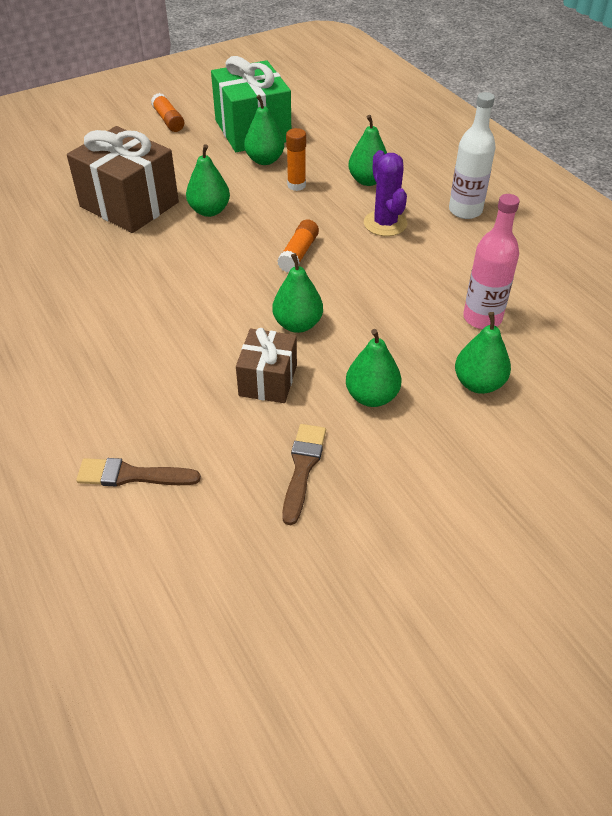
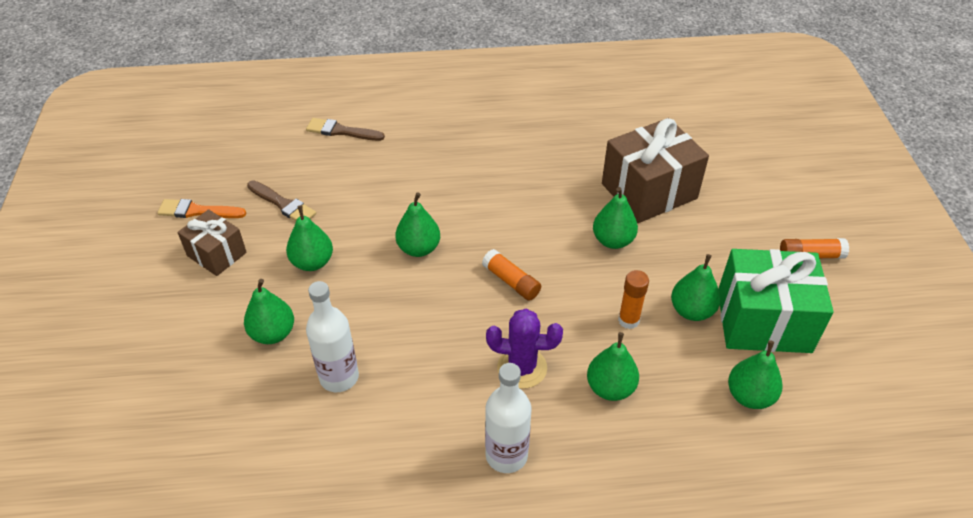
camera: 115 degrees right, 0 degrees up
(132, 475) = (341, 131): brown brush -> brown brush turned 105 degrees counterclockwise
(268, 380) = (372, 212): brown gift -> brown gift (216, 254)
(326, 127) = (749, 396): none -> green pear
(370, 555) = (197, 211): none -> orange brush
(482, 318) = (339, 377): pink bottle -> white bottle

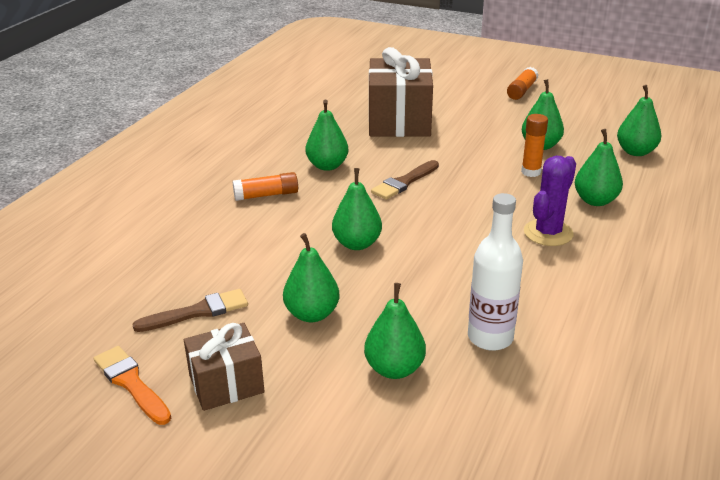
camera: 60 degrees left, 15 degrees down
(197, 211) = (131, 383): orange brush -> orange brush turned 105 degrees clockwise
(341, 131) = (128, 243): brown brush -> brown brush (404, 182)
(506, 455) = (639, 268): white bottle -> none
(511, 281) = (444, 209): orange glue stick -> orange glue stick (266, 195)
(613, 240) = (439, 152): green pear -> green pear (327, 166)
(763, 321) = (570, 125): green gift -> none

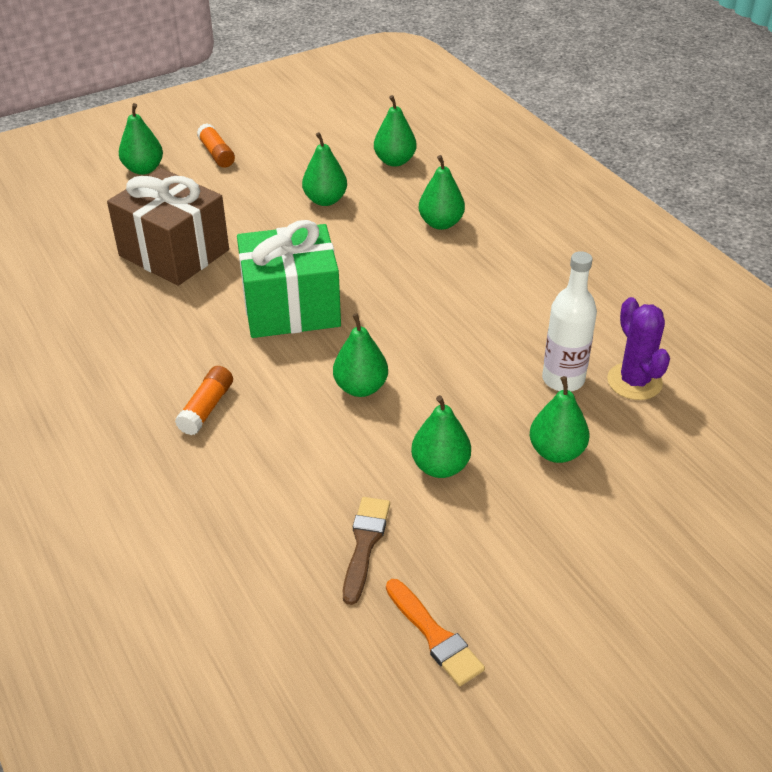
camera: 55 degrees left, 10 degrees up
(131, 383) = (435, 636): orange brush -> orange brush turned 120 degrees counterclockwise
(226, 384) = (491, 567): brown gift -> none
(327, 166) = (200, 341): green pear -> green pear (143, 169)
(404, 182) = (291, 308): brown brush -> green gift
(531, 172) = (360, 229): orange glue stick -> none
(548, 233) = (459, 273): purple cactus -> purple cactus (634, 381)

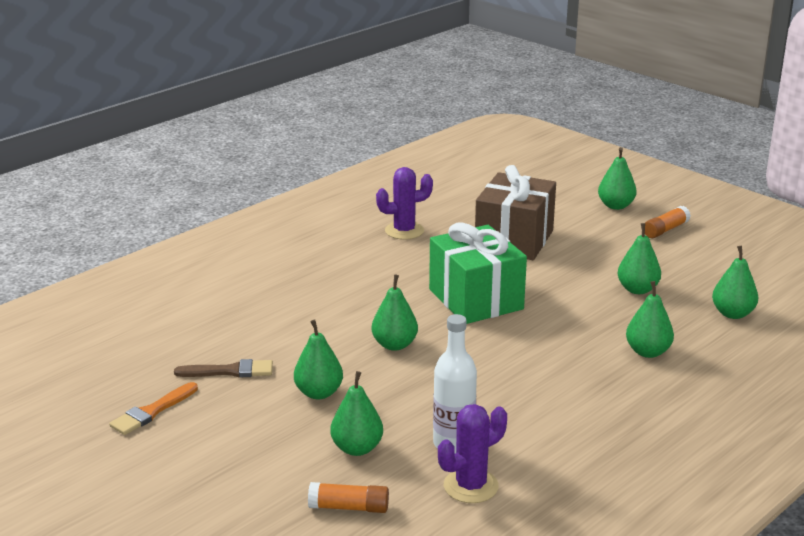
camera: 75 degrees right, 15 degrees down
(93, 331) = (404, 231): none -> purple cactus
(206, 408) = (344, 287): orange glue stick -> orange glue stick (349, 507)

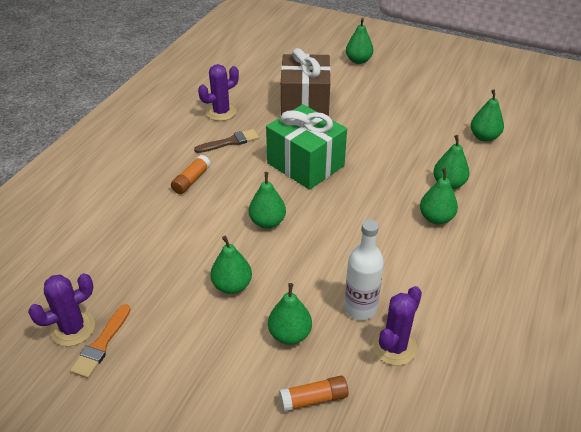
camera: 20 degrees left, 15 degrees up
(130, 392) = (73, 328): none -> purple cactus
(230, 371) = (149, 283): brown brush -> brown brush (230, 142)
(637, 289) = (412, 130): green pear -> green pear (436, 218)
(665, 230) = (402, 74): orange glue stick -> orange glue stick (191, 180)

